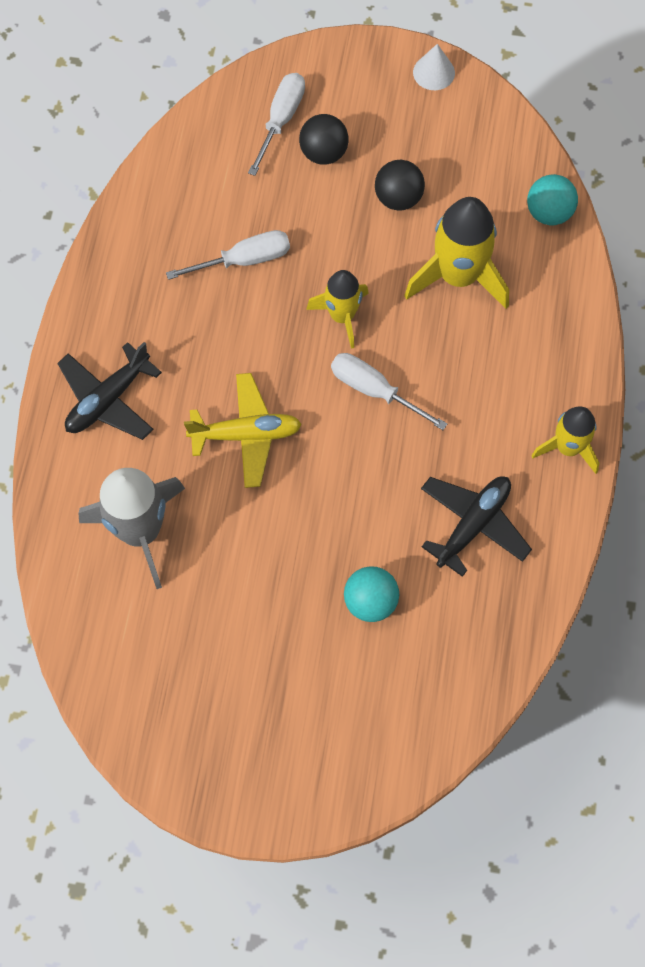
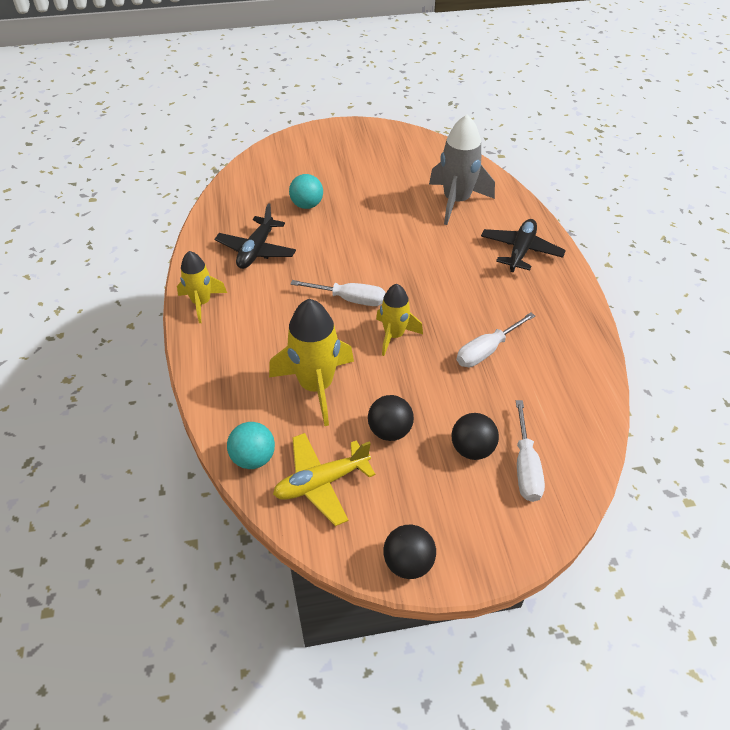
camera: 160 degrees right, 20 degrees down
(246, 434) = (422, 256): yellow plane -> yellow plane (321, 482)
(434, 72) = (408, 563): white cone -> black ball

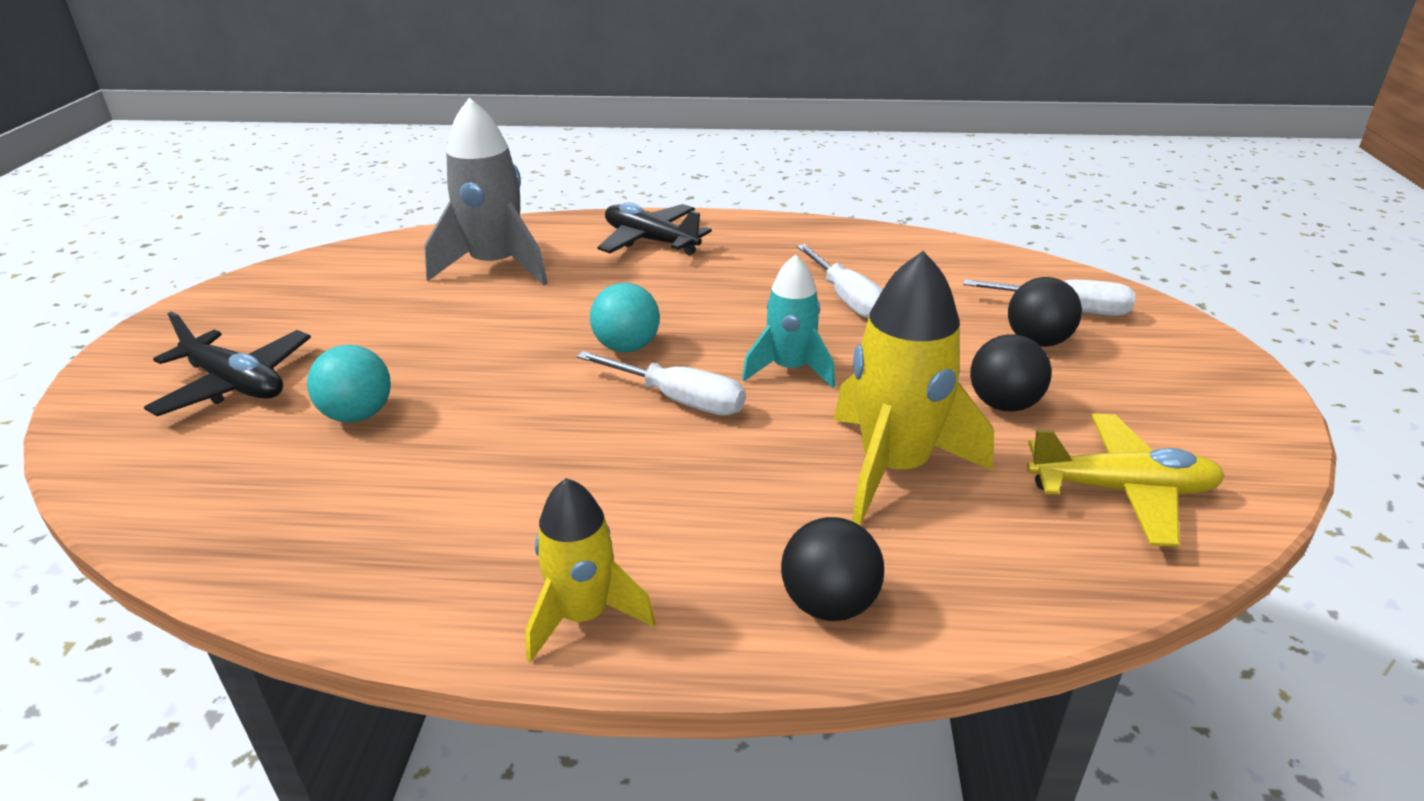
camera: 75 degrees left, 15 degrees down
(253, 458) = (1075, 571): turquoise ball -> turquoise ball (627, 347)
(256, 250) = (452, 504): black plane -> black plane (236, 384)
(321, 482) = (1122, 490): yellow plane -> yellow plane turned 75 degrees counterclockwise
(350, 299) = (680, 400): white screwdriver -> white screwdriver turned 90 degrees clockwise
(394, 335) = (790, 369): yellow rocket -> turquoise rocket
(408, 563) = (1257, 426): black ball -> black ball (829, 604)

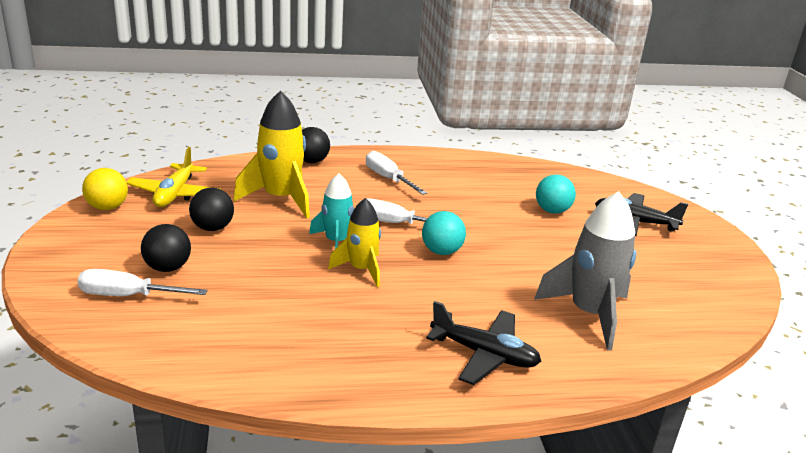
camera: 165 degrees right, 5 degrees down
(584, 615) = (396, 157): yellow rocket -> yellow rocket (361, 270)
(848, 300) = (298, 296): white screwdriver -> white screwdriver (388, 178)
(1122, 490) = (175, 194): yellow plane -> yellow plane turned 75 degrees counterclockwise
(1230, 459) = (107, 207): none -> yellow ball

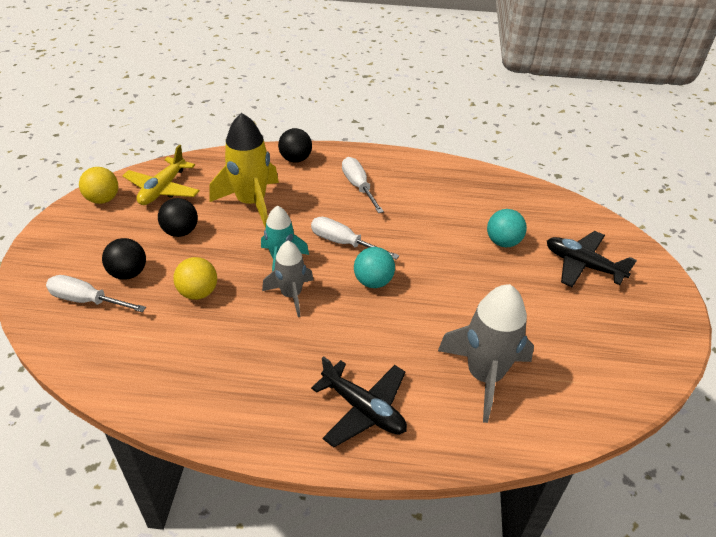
camera: 15 degrees right, 15 degrees up
(257, 277) = (198, 293): none -> yellow ball
(361, 270) = (291, 295): yellow rocket -> grey rocket

